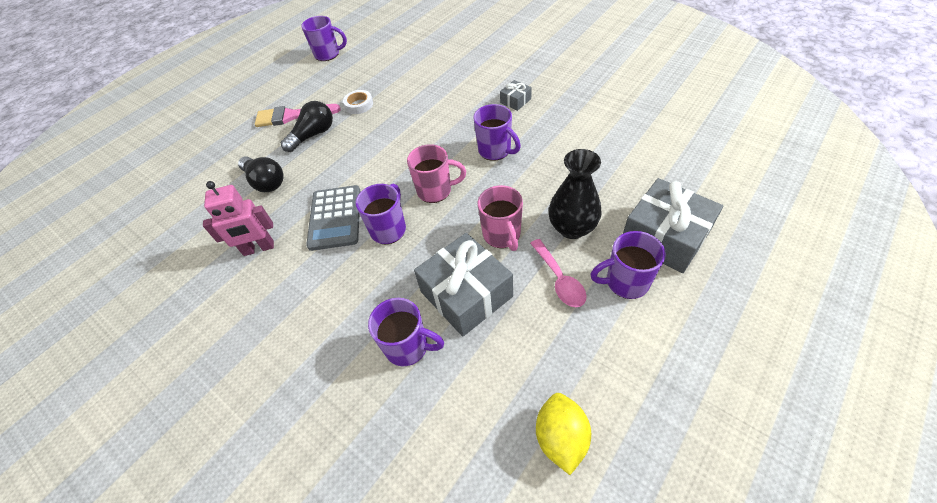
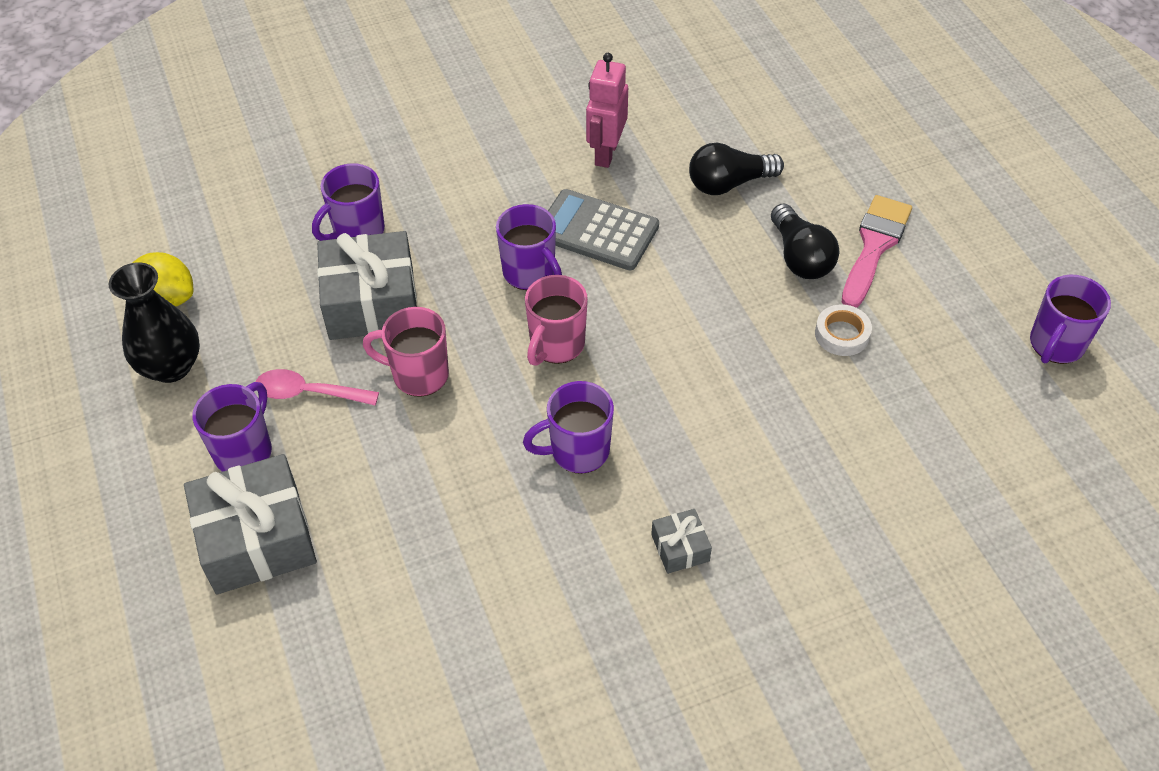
camera: 115 degrees right, 0 degrees up
(572, 228) = (362, 451): black vase -> black vase (171, 366)

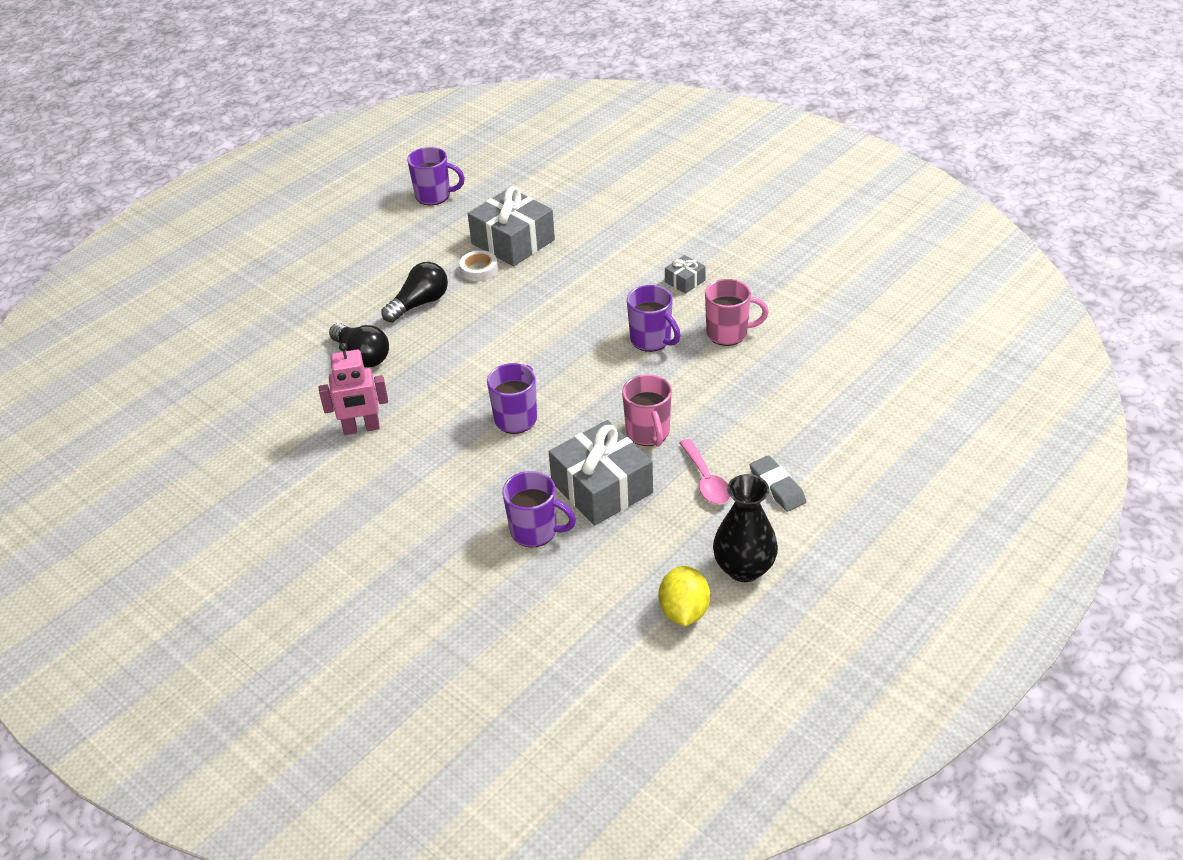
camera: 115 degrees left, 10 degrees down
(244, 451) = (777, 487): purple mug -> grey eraser
(257, 539) = (831, 446): grey gift -> grey gift (513, 242)
(556, 345) = (574, 381): pink mug -> pink mug (728, 333)
(597, 231) = (452, 402): grey calculator -> none
(874, 246) = (389, 277): pink brush -> none

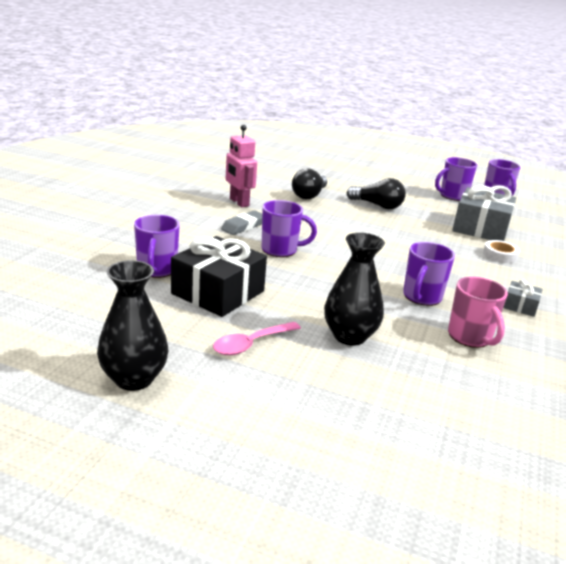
camera: 65 degrees right, 15 degrees down
(414, 230) = (452, 196): none -> purple mug
(479, 269) = (435, 220): white tape -> white tape (500, 255)
(602, 488) = (218, 292): grey gift -> black gift
(648, 433) = (298, 307): pink mug -> none
(684, 611) = (71, 348): yellow lemon -> none
(708, 410) = (349, 336): none -> black vase
(777, 487) = (261, 390): grey eraser -> grey eraser (243, 226)

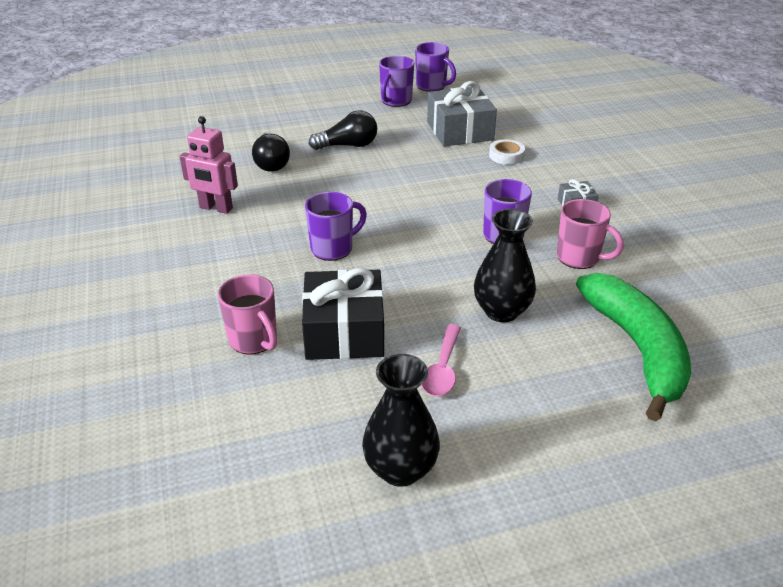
camera: 35 degrees left, 10 degrees up
(157, 270) = (254, 340): purple mug -> pink mug
(243, 226) = (262, 238): grey eraser -> none
(433, 416) = (637, 349): none -> green banana

